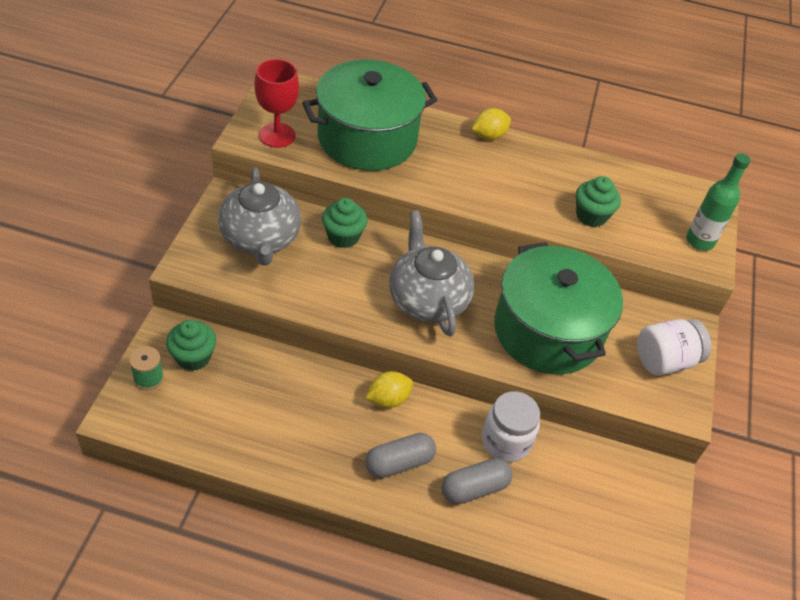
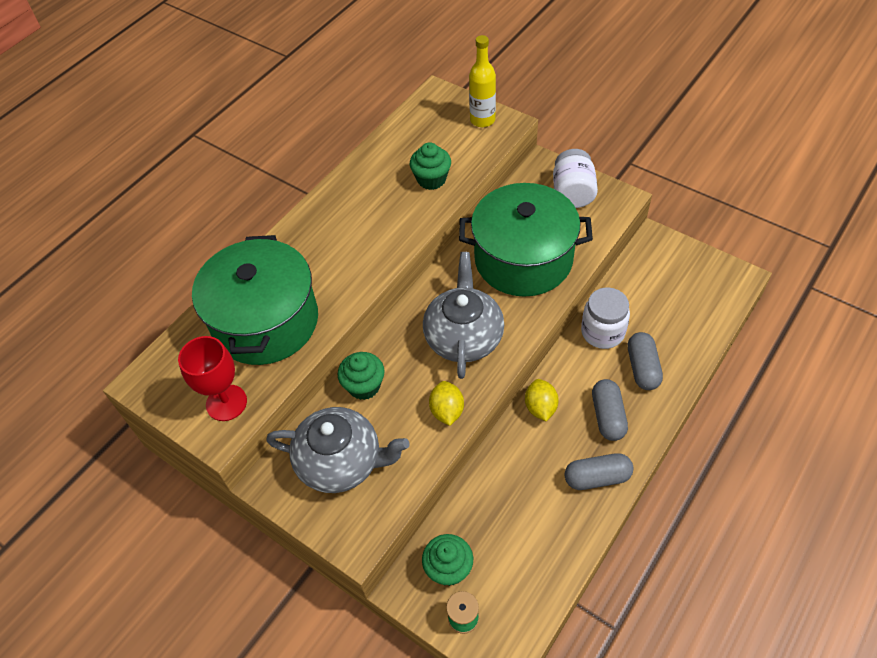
camera: 60 degrees left, 5 degrees up
(322, 464) = (597, 478): none -> grey capsule
(427, 299) = (464, 337): grey teapot -> grey teapot turned 90 degrees clockwise
(489, 136) = (303, 221): yellow lemon -> yellow lemon (447, 411)
(699, 241) = (482, 120): green bottle -> yellow bottle

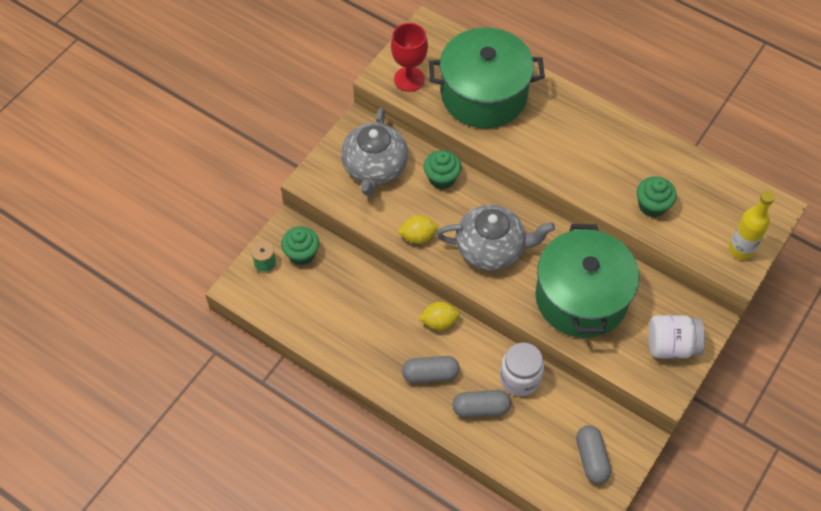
camera: 85 degrees right, 5 degrees up
(597, 478) = (372, 361): grey capsule -> grey capsule (591, 458)

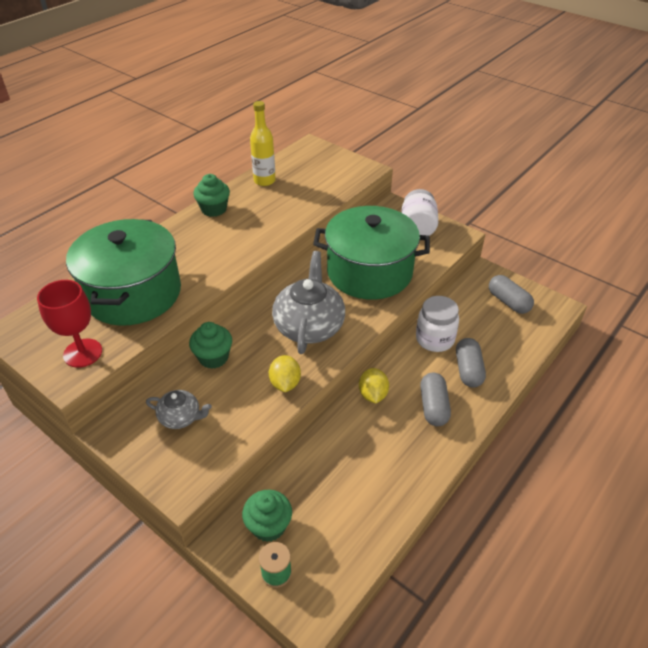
camera: 85 degrees left, 15 degrees down
(374, 167) = (180, 417): grey teapot -> grey teapot, size x0.52
(591, 458) = (508, 302): grey capsule -> grey capsule turned 60 degrees clockwise
(652, 206) = (297, 202): green cupcake -> green cupcake (214, 209)
(741, 249) = (346, 165): yellow bottle -> yellow bottle (264, 181)

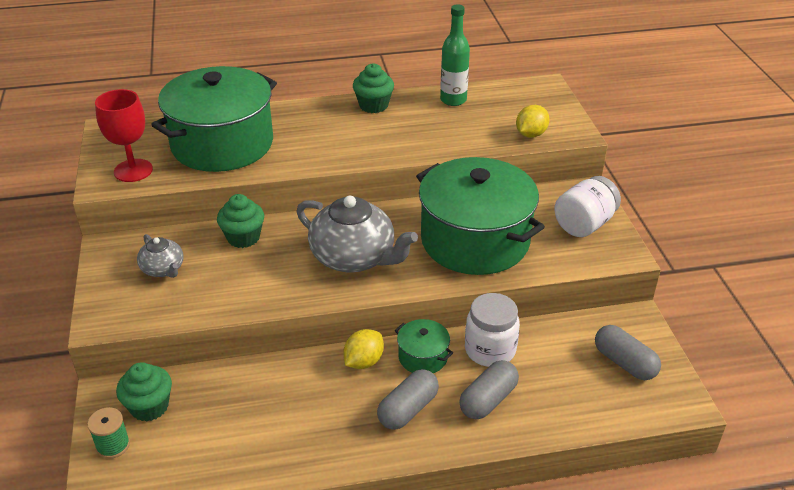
camera: 40 degrees right, 5 degrees down
(264, 181) = (453, 100): yellow bottle -> green bottle
(285, 383) = (273, 293): yellow lemon -> yellow lemon (531, 134)
(309, 326) = (354, 257): grey teapot -> grey teapot turned 75 degrees clockwise
(403, 368) = (423, 357): none -> green pot
(508, 302) = (624, 363): grey capsule -> grey capsule turned 45 degrees counterclockwise

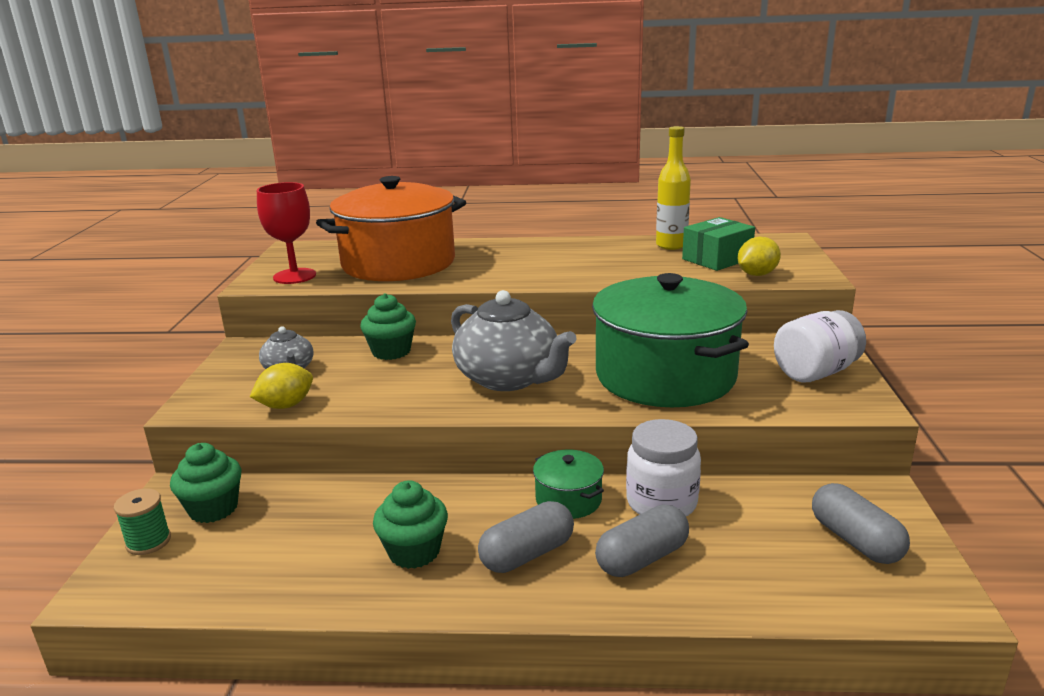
camera: 15 degrees right, 15 degrees down
(222, 144) = (398, 263): green pot -> orange pot
(363, 361) = (490, 495): yellow lemon -> yellow lemon (286, 405)
(373, 105) = (578, 245): green cupcake -> green cupcake (414, 552)
(453, 100) = (671, 245): green bottle -> yellow bottle
(495, 116) = (717, 259): none -> green box

